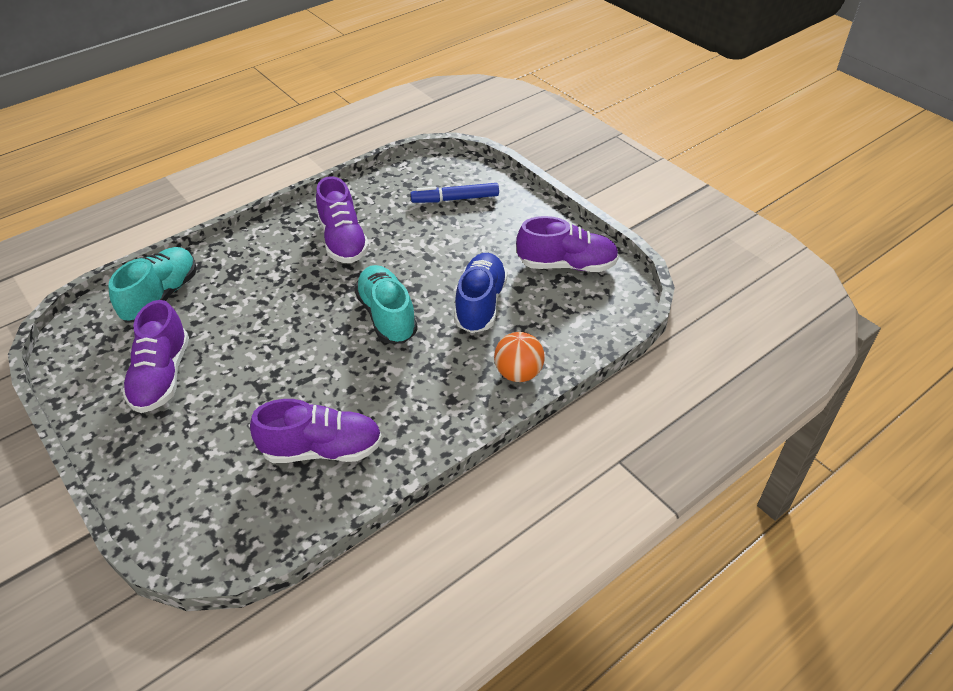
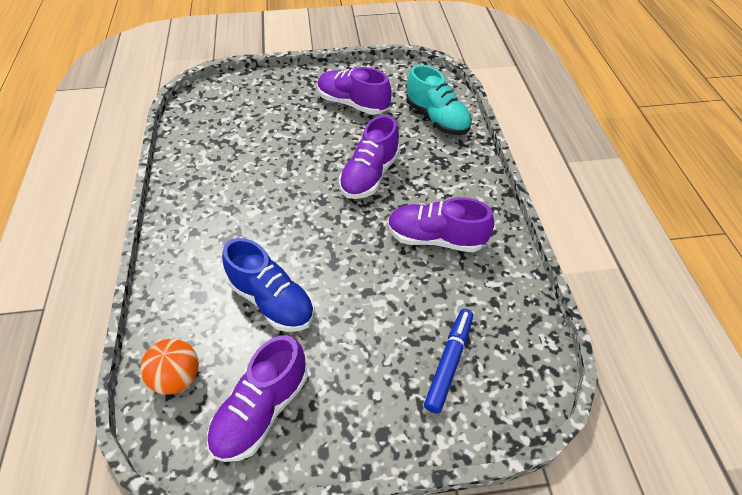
camera: 120 degrees right, 5 degrees up
(322, 449) = (222, 153): purple shoe -> purple shoe (369, 175)
(387, 316) = (313, 230): turquoise shoe -> none
(518, 373) = (174, 285): orange ball -> orange ball (177, 377)

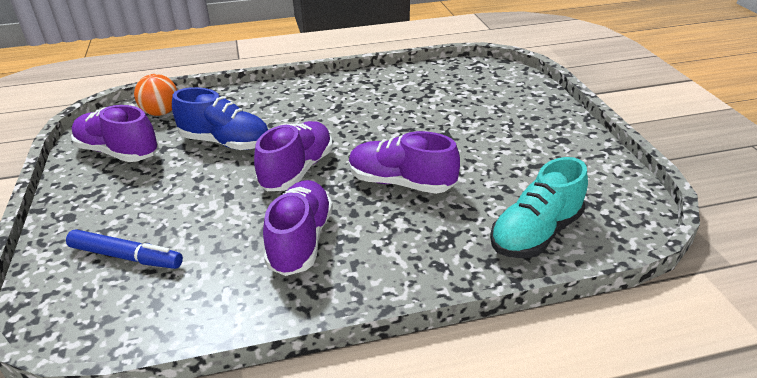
camera: 85 degrees right, 15 degrees down
(272, 301) = (226, 142): blue shoe -> blue shoe turned 105 degrees counterclockwise
(353, 104) = (532, 159): purple shoe -> purple shoe (297, 170)

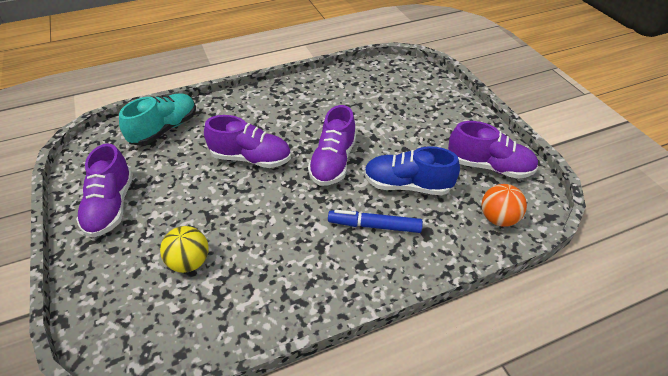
camera: 170 degrees right, 10 degrees up
(126, 257) = (408, 95): blue marker -> blue marker (374, 226)
(301, 241) = (311, 112): purple shoe -> purple shoe (111, 206)
(458, 105) = (189, 262): none -> yellow ball

